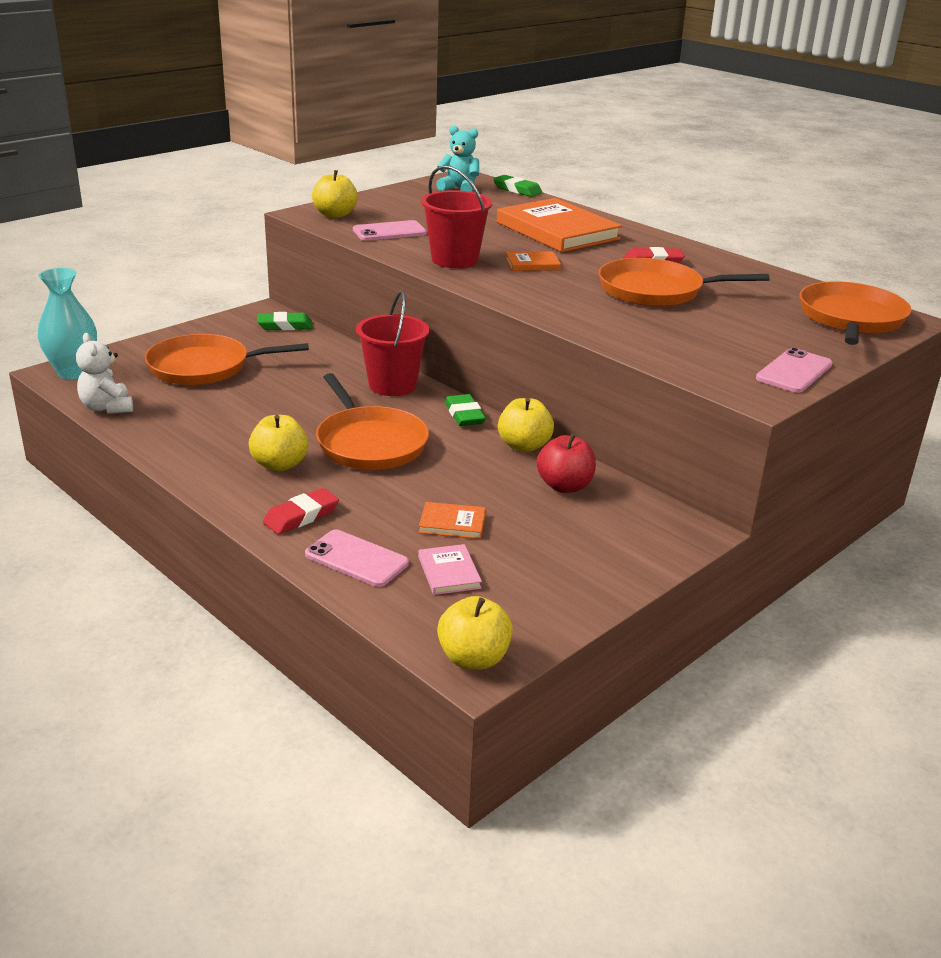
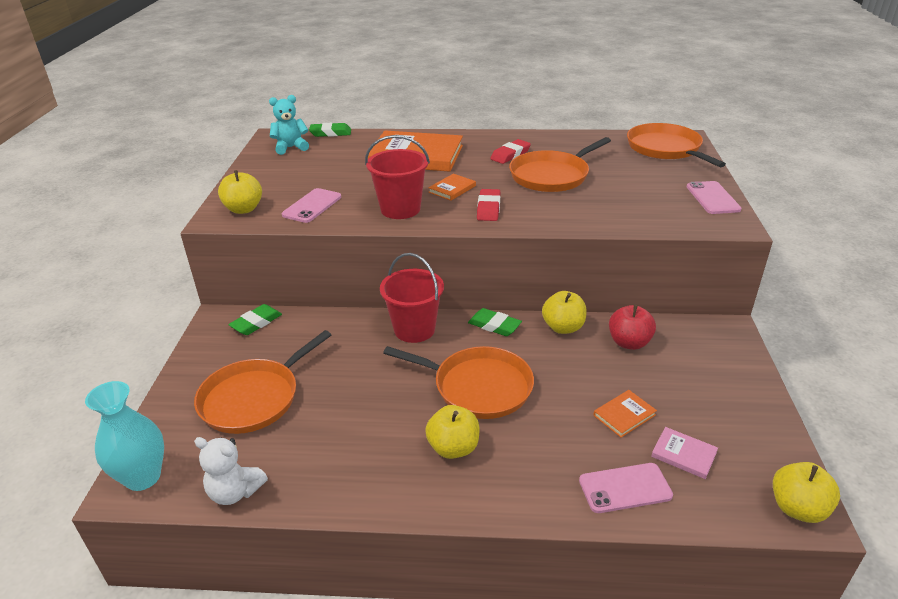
camera: 40 degrees left, 5 degrees up
(301, 516) = (538, 481): red eraser -> red eraser (488, 208)

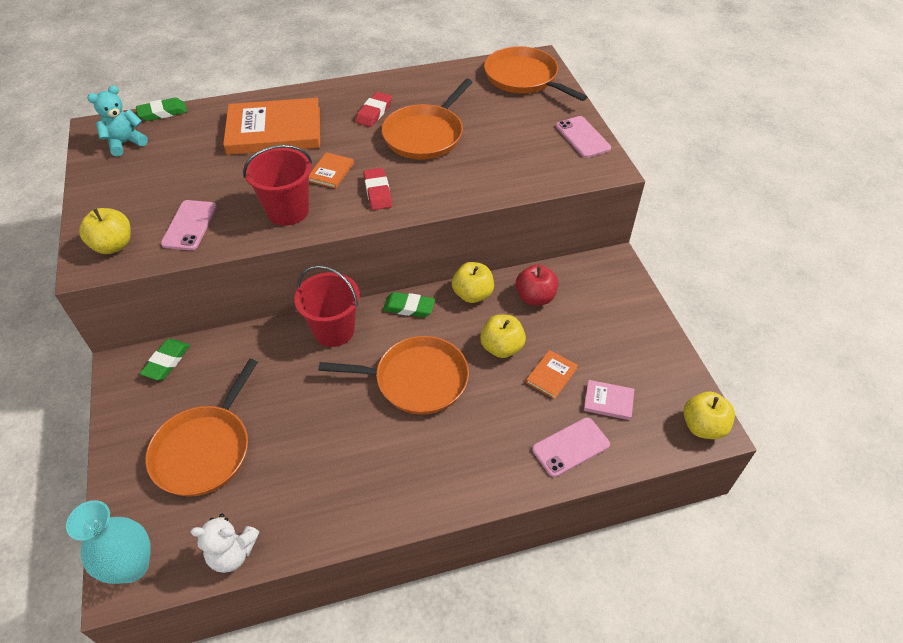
camera: 20 degrees left, 15 degrees up
(453, 448) = (416, 449): yellow apple -> yellow apple (501, 347)

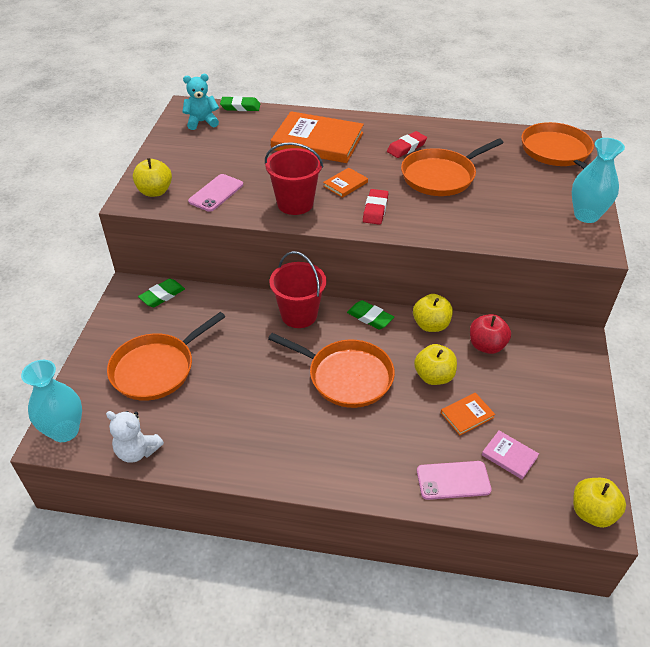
camera: 25 degrees right, 5 degrees down
(582, 137) = (586, 215): pink phone -> turquoise vase

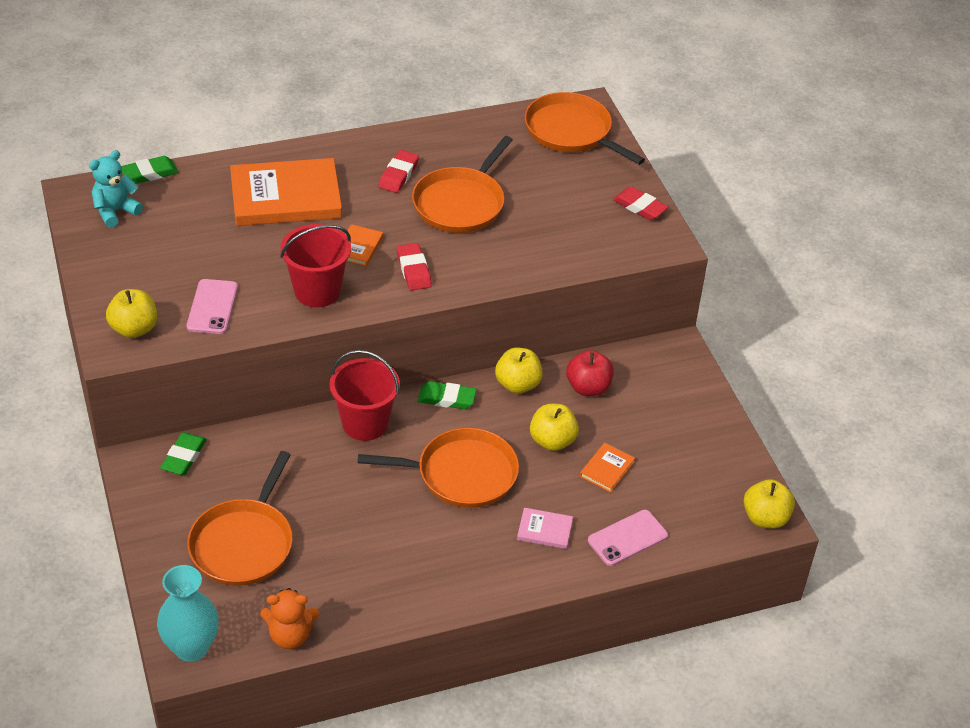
camera: 30 degrees left, 0 degrees up
(137, 451) = (290, 636): white teddy bear -> orange teddy bear
(509, 456) = (667, 494): pink book -> pink book (544, 530)
(586, 215) = (640, 207): turquoise vase -> red eraser

